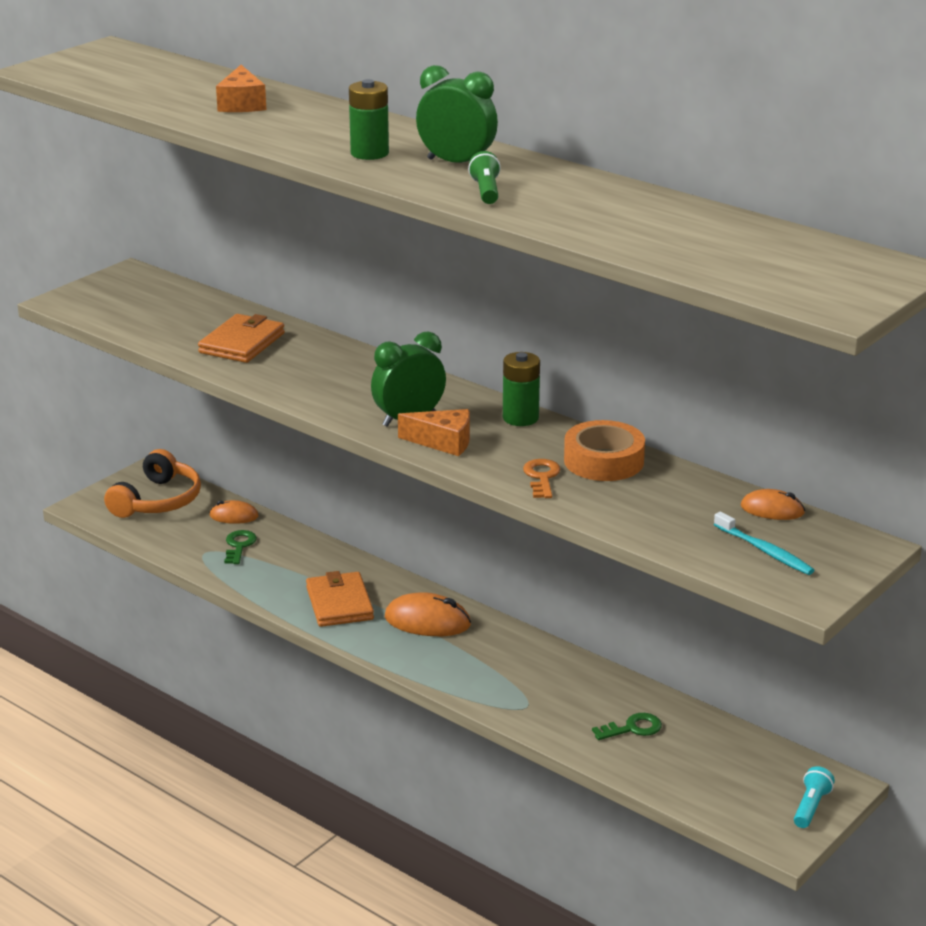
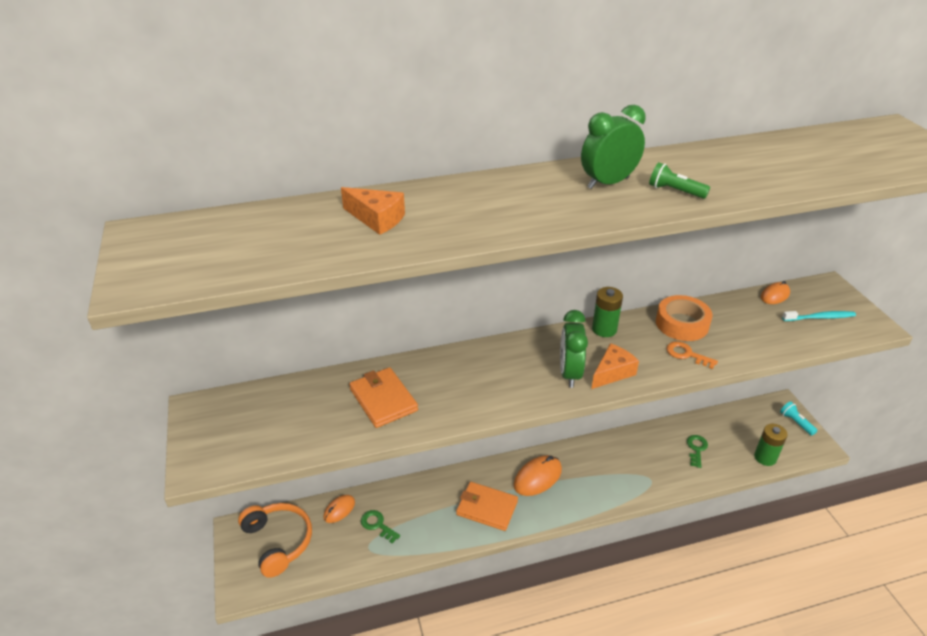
camera: 55 degrees left, 10 degrees up
(369, 153) = (554, 206): green battery -> green battery (765, 457)

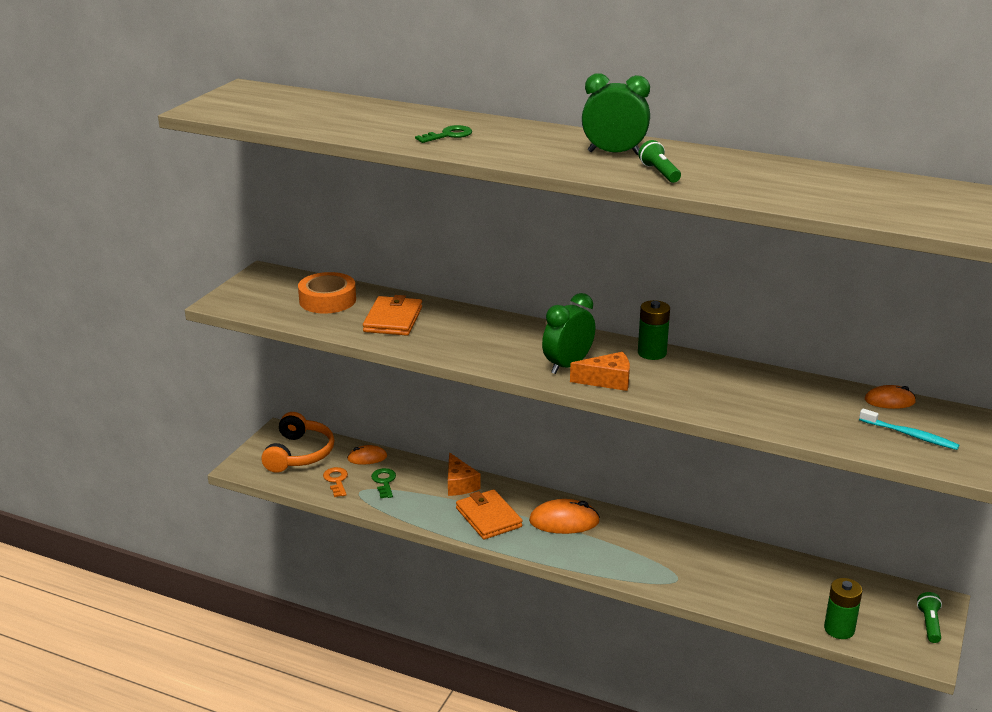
camera: 40 degrees right, 10 degrees down
(377, 219) = (397, 122): orange cheese -> orange cheese (459, 484)
(682, 324) = (739, 379): orange tape -> orange tape (327, 300)
(686, 354) = (702, 399): orange key -> orange key (336, 480)
(696, 449) = (765, 583): green key -> green key (448, 135)
(796, 422) = (929, 624): turquoise flashlight -> green flashlight

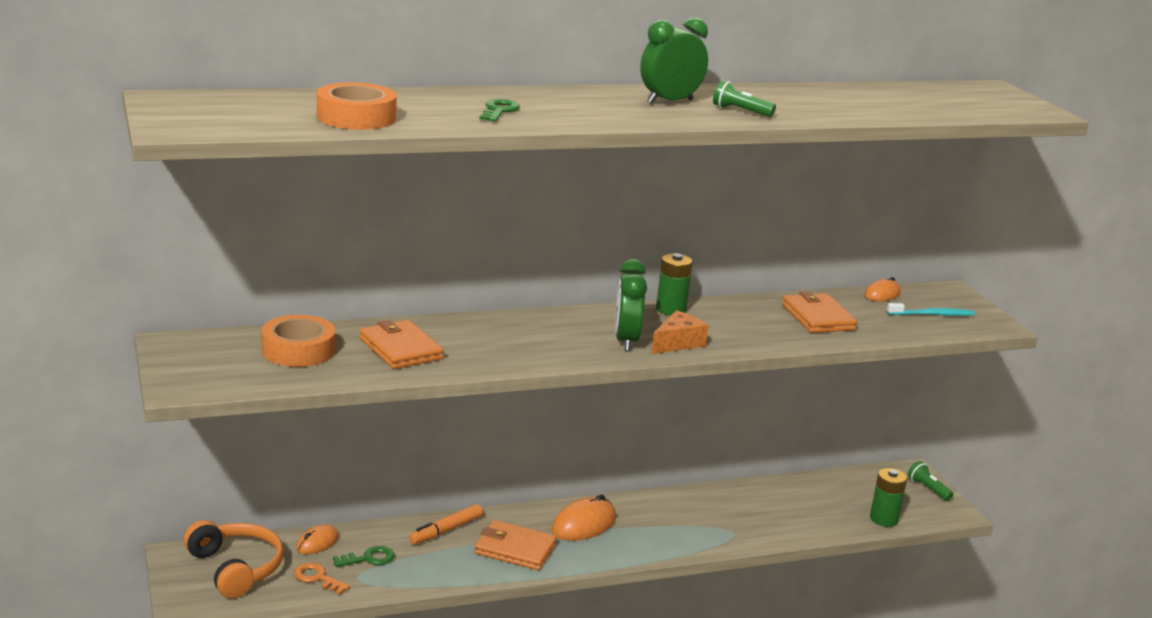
camera: 45 degrees left, 5 degrees down
(332, 122) = (356, 117): none -> orange tape
(384, 482) = (369, 558): green key -> green key turned 120 degrees clockwise
(459, 484) = (446, 530): orange cheese -> orange marker
(779, 400) = (818, 317): none -> orange wallet

